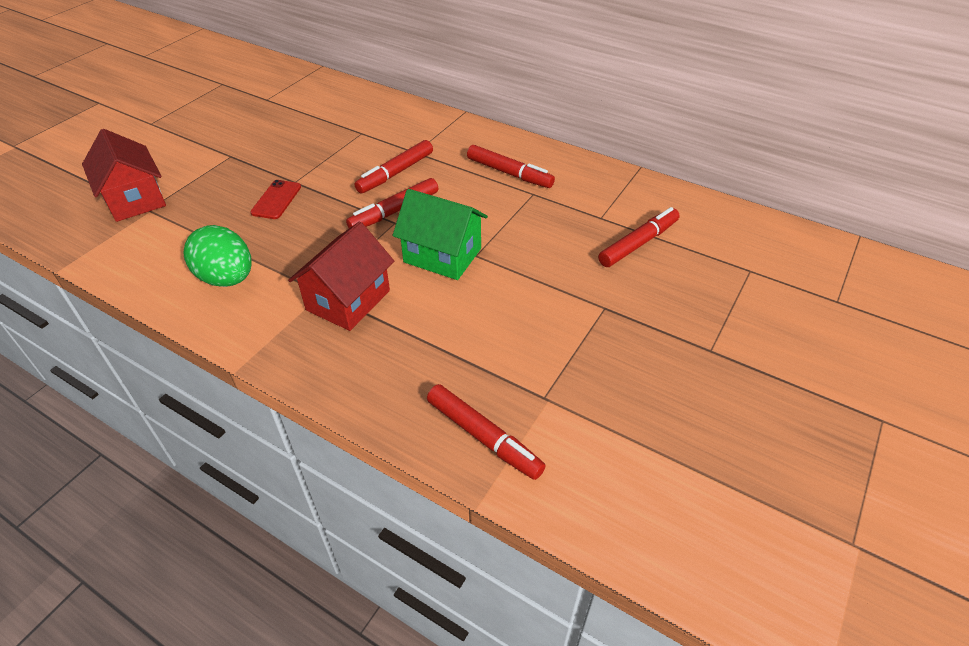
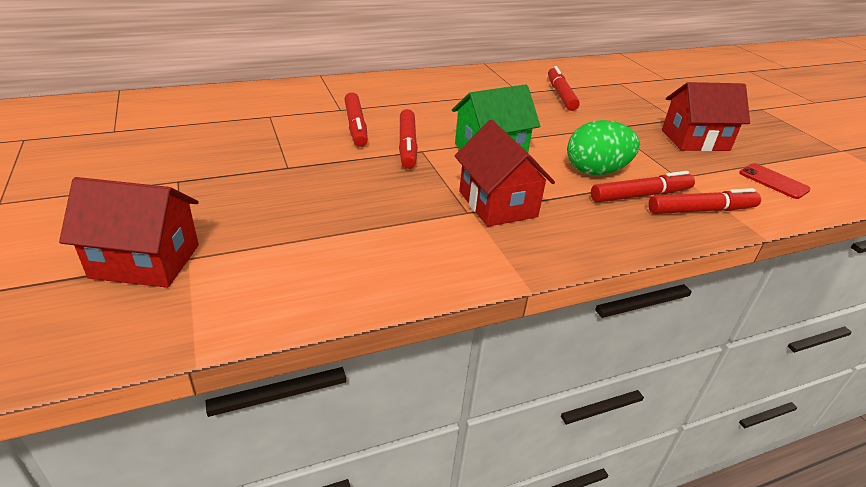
camera: 55 degrees left, 10 degrees down
(227, 278) = (387, 250): green egg -> green egg (596, 171)
(276, 200) = (301, 184): red phone -> red phone (773, 181)
(509, 173) = (427, 94): red marker -> red marker (640, 195)
(665, 383) = (695, 140): none -> red house

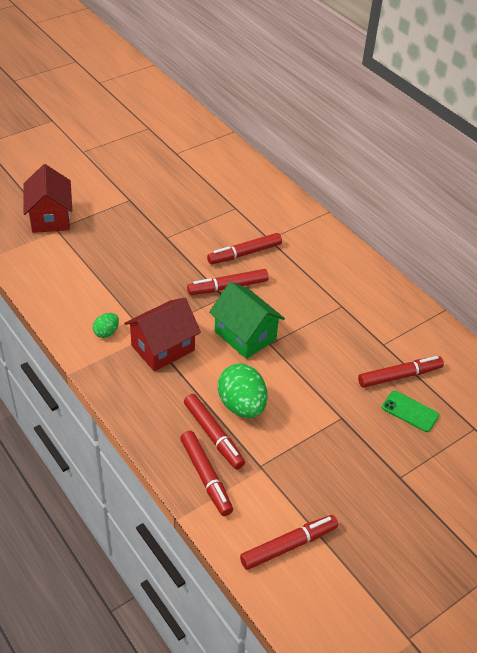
camera: 75 degrees right, 10 degrees up
(455, 243) = (106, 332): none -> green egg
(602, 100) = (410, 411): none -> green phone
(695, 140) = (351, 488): red house -> none
(773, 181) = (288, 545): red phone -> red marker

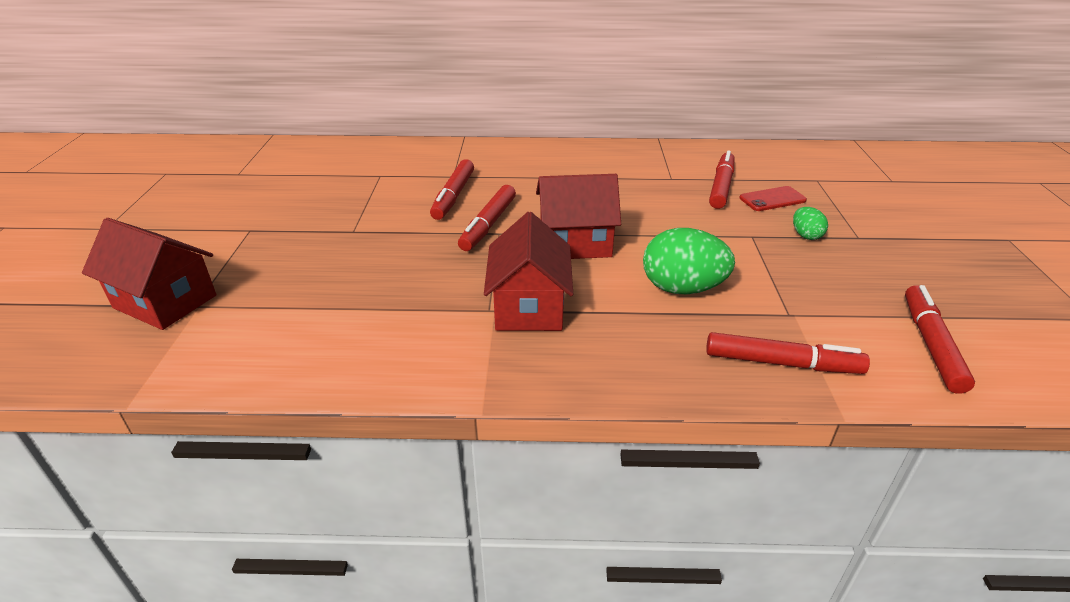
camera: 50 degrees left, 10 degrees down
(106, 332) = (446, 342): green egg -> green egg (806, 235)
(213, 435) = (714, 328): red marker -> none
(245, 335) = (575, 243): green house -> red house
(410, 411) = (772, 199): green phone -> red phone

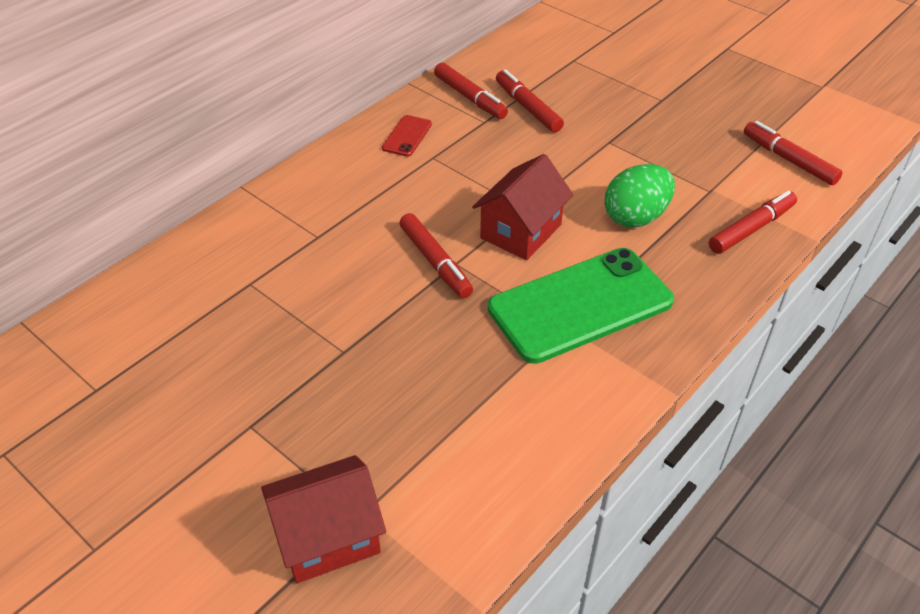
camera: 50 degrees left, 10 degrees up
(453, 196) = (358, 256): red marker -> red marker (470, 98)
(529, 307) = (580, 305): red house -> green phone
(772, 199) = (574, 98): red phone -> red phone (407, 136)
(806, 235) = (635, 119): green egg -> none

